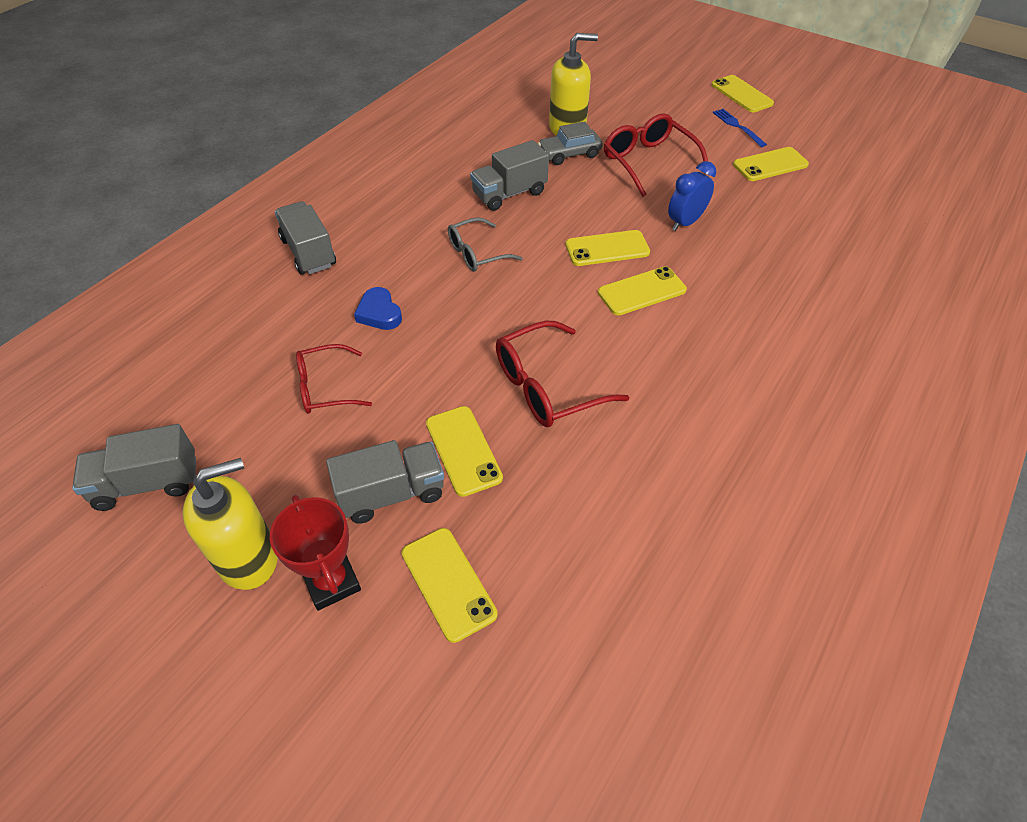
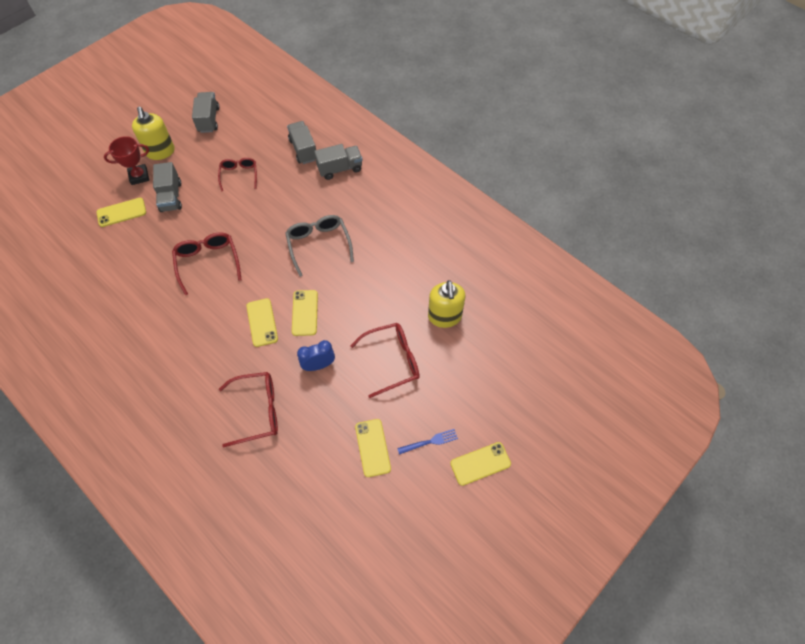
camera: 100 degrees right, 10 degrees up
(379, 313) = (283, 197): blue heart -> none
(463, 450) = (183, 224): yellow phone -> none
(476, 253) = (318, 244): grey glasses -> grey glasses, size x1.50
(509, 194) = (372, 269): grey truck -> grey truck (303, 150)
(569, 154) = (411, 312): grey car -> none
(685, 222) = (318, 365): blue clock -> blue clock turned 75 degrees counterclockwise
(783, 268) = (258, 411): none -> red glasses

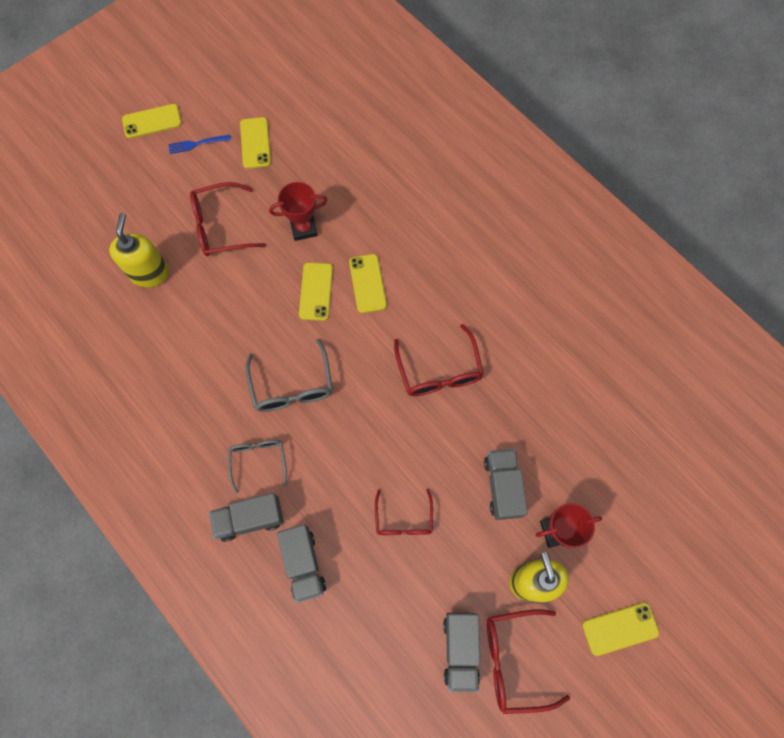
camera: 175 degrees left, 10 degrees up
(121, 212) = (569, 464): yellow phone -> yellow phone (620, 628)
(258, 411) = (371, 186): red glasses -> red glasses (514, 659)
(318, 365) = (303, 228): blue clock -> red trophy
(338, 199) = (258, 460): none -> grey glasses

